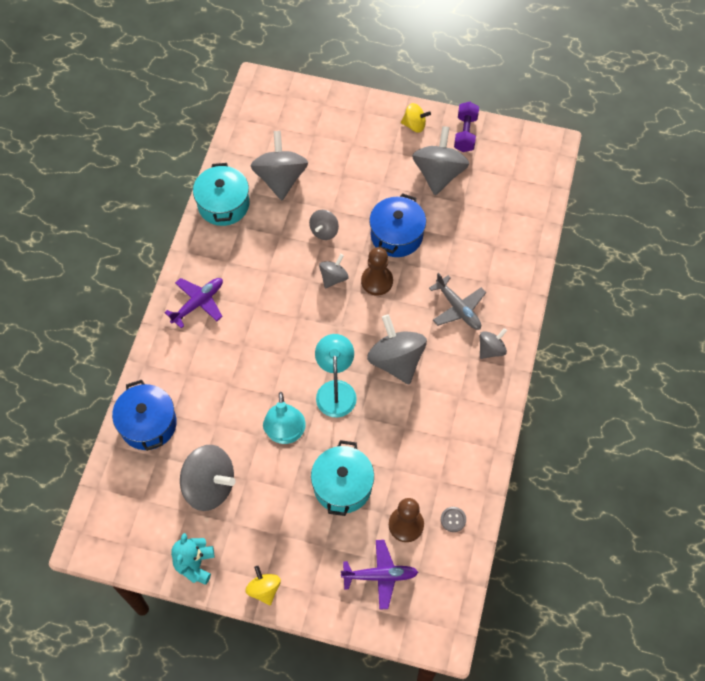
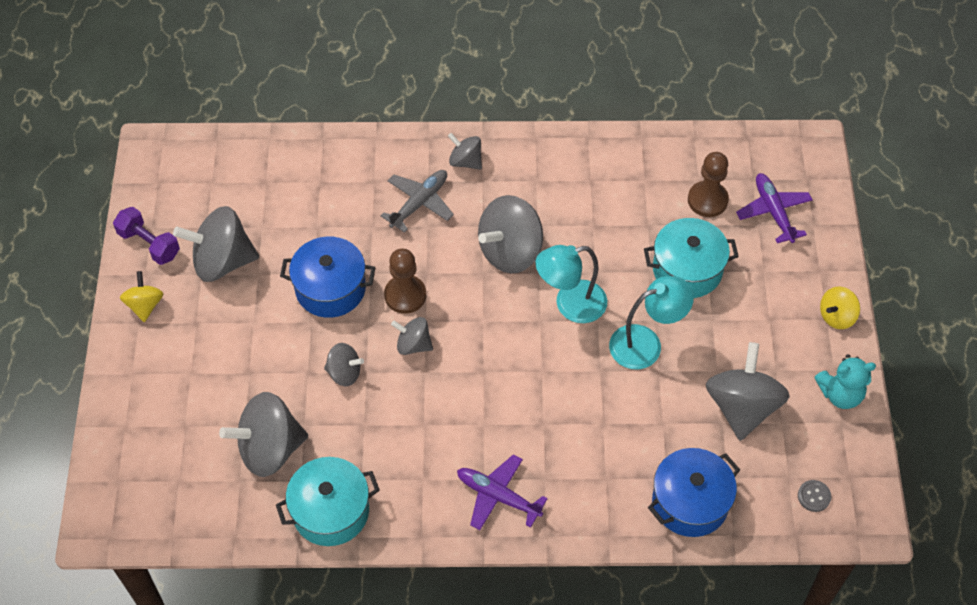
camera: 105 degrees left, 5 degrees down
(453, 519) = (684, 159): grey button -> grey button (814, 496)
(465, 133) = (149, 244): purple dumbbell -> purple dumbbell turned 45 degrees clockwise

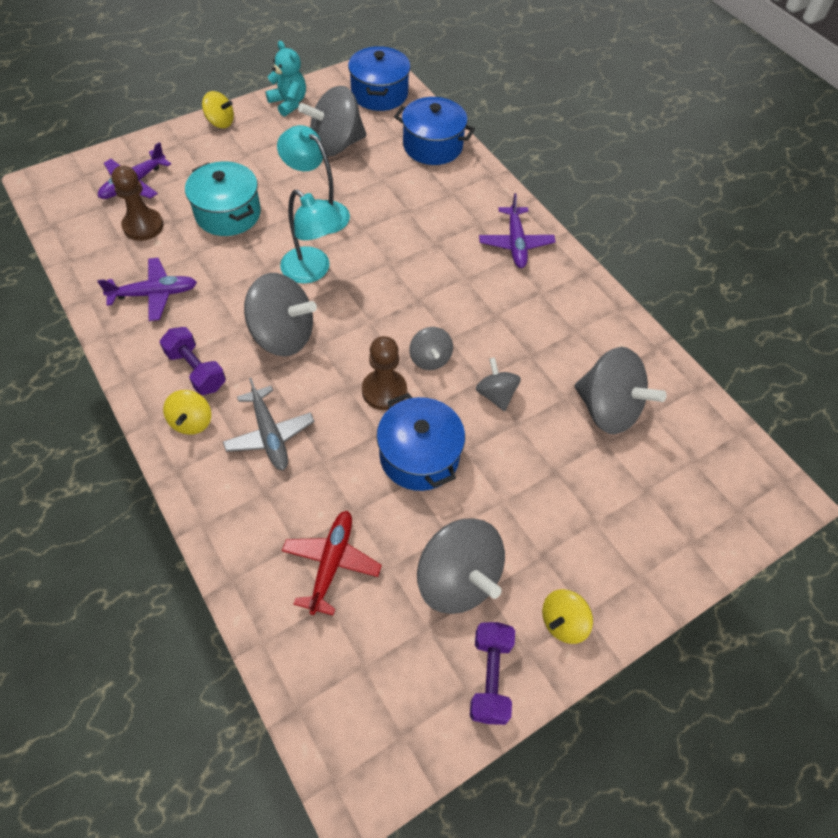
camera: 125 degrees left, 0 degrees up
(290, 196) = (331, 563): none -> red plane
(331, 511) = (618, 336): turquoise pot -> none
(419, 203) = (269, 434): grey plane -> grey plane turned 120 degrees counterclockwise
(465, 161) = (192, 421): grey spinning top -> yellow spinning top
(513, 181) = (196, 370): none -> purple dumbbell
(615, 181) = (154, 294): none -> purple plane
(814, 496) = (379, 94): grey button -> blue pot

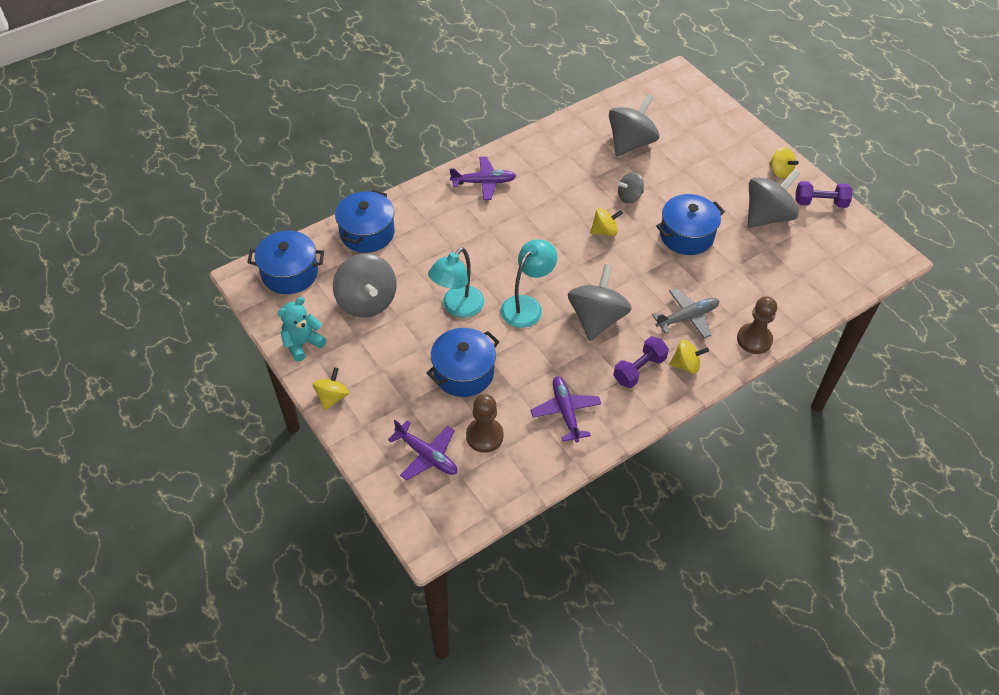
camera: 90 degrees left, 5 degrees down
(228, 213) = (463, 373): turquoise pot -> blue pot
(331, 563) = (773, 276): red plane -> none
(384, 391) = (637, 255): brown pawn -> brown pawn (754, 339)
(430, 359) = (604, 231): grey spinning top -> yellow spinning top

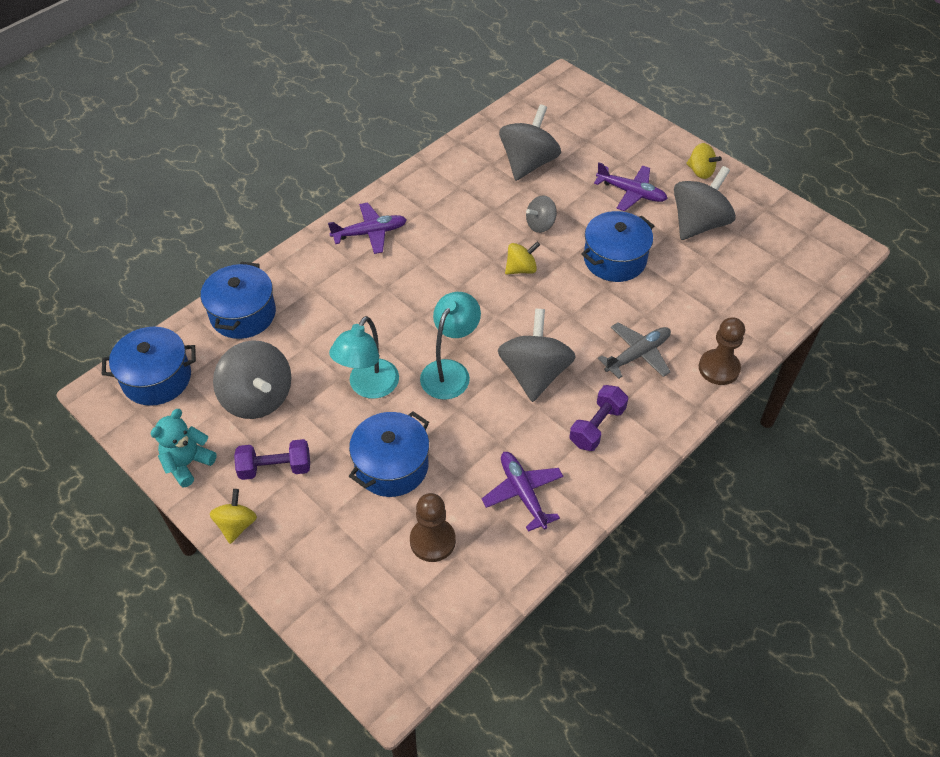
camera: 10 degrees left, 0 degrees up
(426, 455) = (367, 578): purple plane -> purple plane (631, 193)
(686, 365) = (649, 412): yellow spinning top -> none
(820, 203) = (752, 200): purple dumbbell -> purple dumbbell (275, 468)

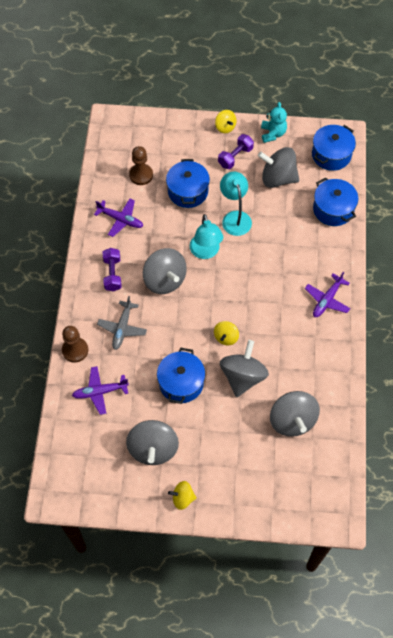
camera: 140 degrees right, 10 degrees up
(540, 224) = (242, 376): grey spinning top -> grey spinning top, size x1.85
(631, 193) = (211, 444): purple plane -> purple plane (100, 392)

